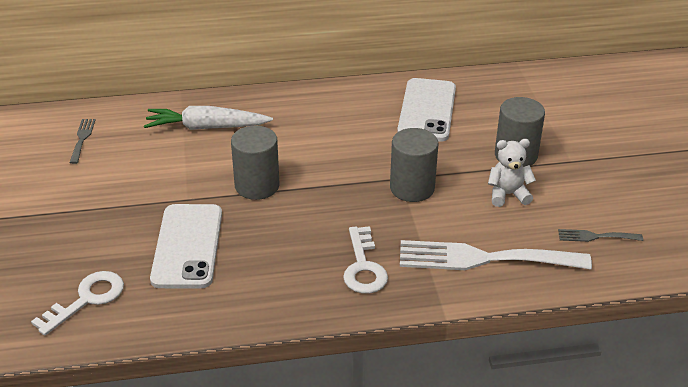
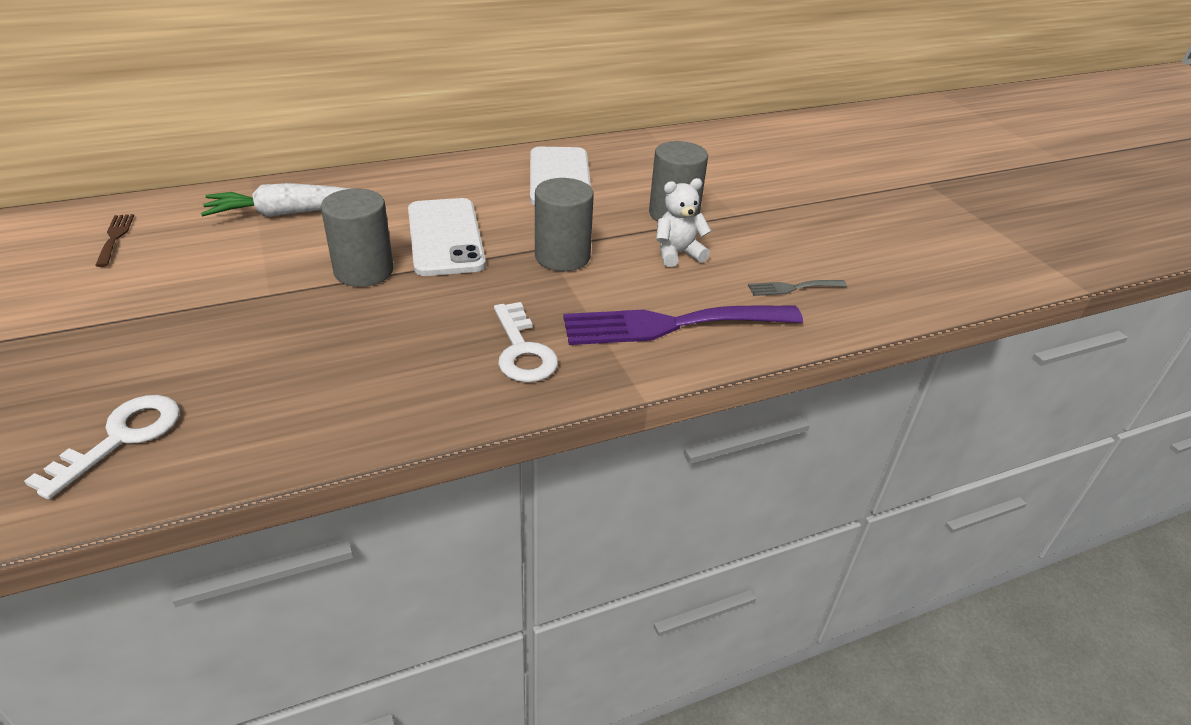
camera: 15 degrees left, 0 degrees up
(82, 138) = (115, 237): grey fork -> brown fork
(187, 246) = (274, 351): white phone -> white phone (445, 237)
(483, 258) = (671, 325): white fork -> purple fork

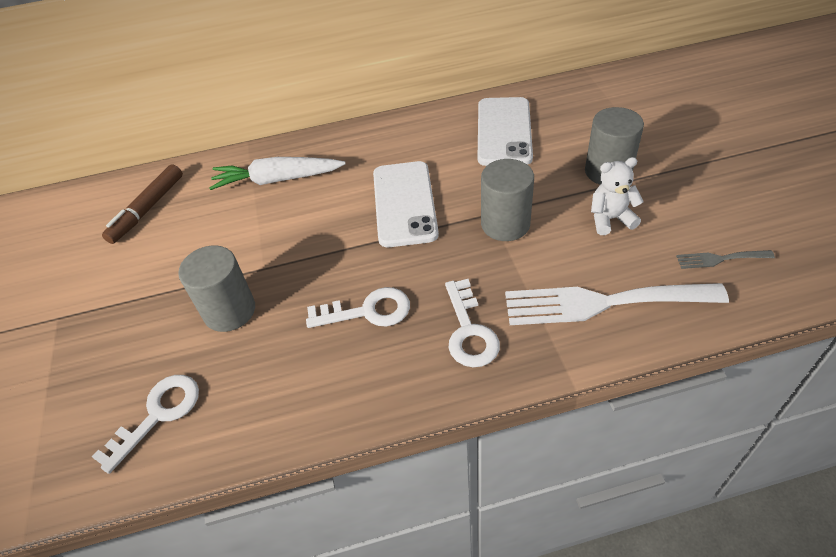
camera: 15 degrees right, 10 degrees up
(115, 237) = (147, 209): brown fork -> brown marker
(364, 271) = (337, 242): grey cylinder -> grey cylinder (229, 311)
(400, 334) = (367, 311): none -> white key
(671, 325) = (602, 303): purple fork -> white fork

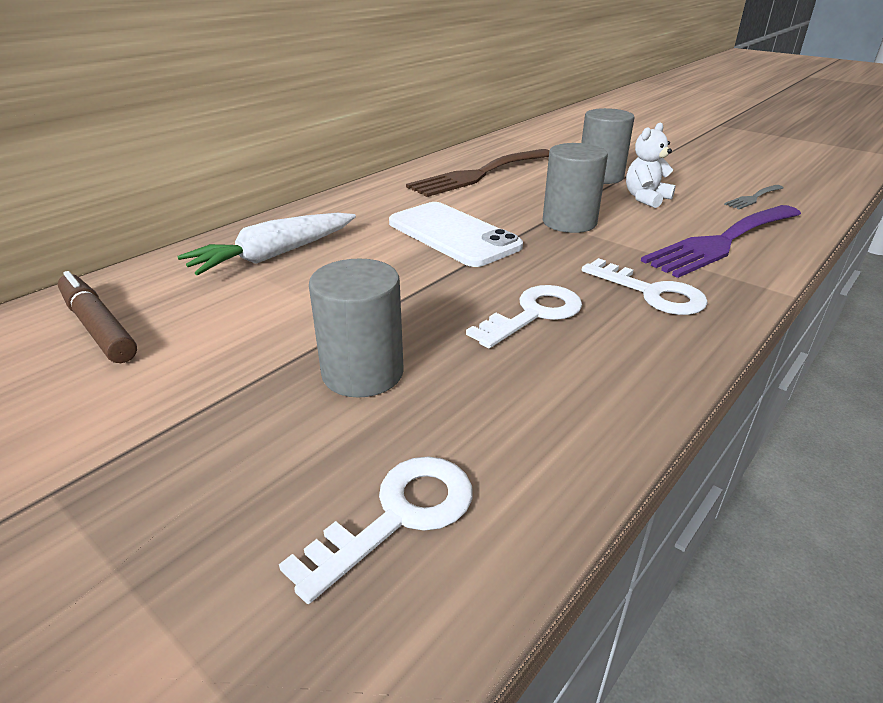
camera: 40 degrees left, 15 degrees down
(147, 209) = (98, 327): brown marker -> brown marker turned 150 degrees clockwise
(158, 415) = (398, 516): white key -> white key turned 45 degrees clockwise
(504, 132) = (478, 174): white phone -> brown fork
(602, 303) = (721, 242): white fork -> purple fork

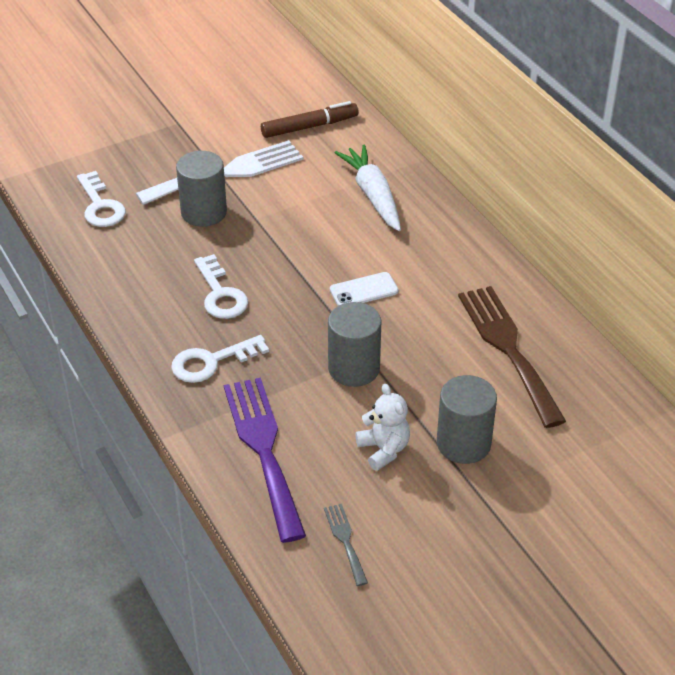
camera: 110 degrees right, 10 degrees up
(241, 375) = (228, 173): none -> white fork
(453, 235) = (364, 290): white phone -> white phone, size x0.54

